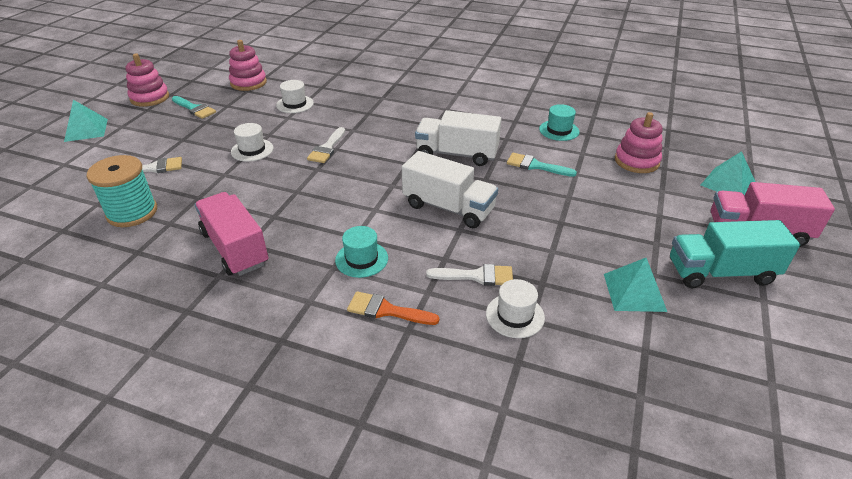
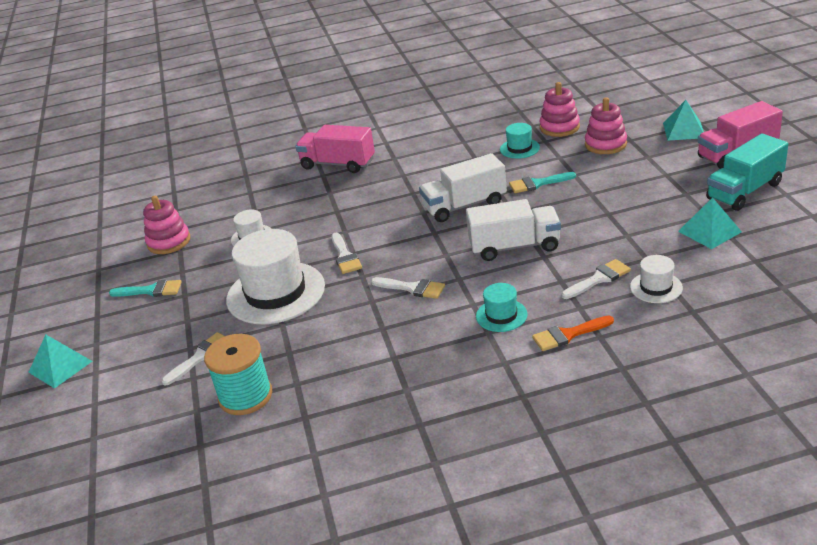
camera: 30 degrees left, 5 degrees down
(150, 98) = (79, 306): pink stacking toy -> pink stacking toy (559, 127)
(235, 248) = (388, 366): pink truck -> pink truck (338, 164)
(252, 150) = (275, 293): white hat -> white hat, size x2.10
(334, 198) = (412, 288): none -> white brush

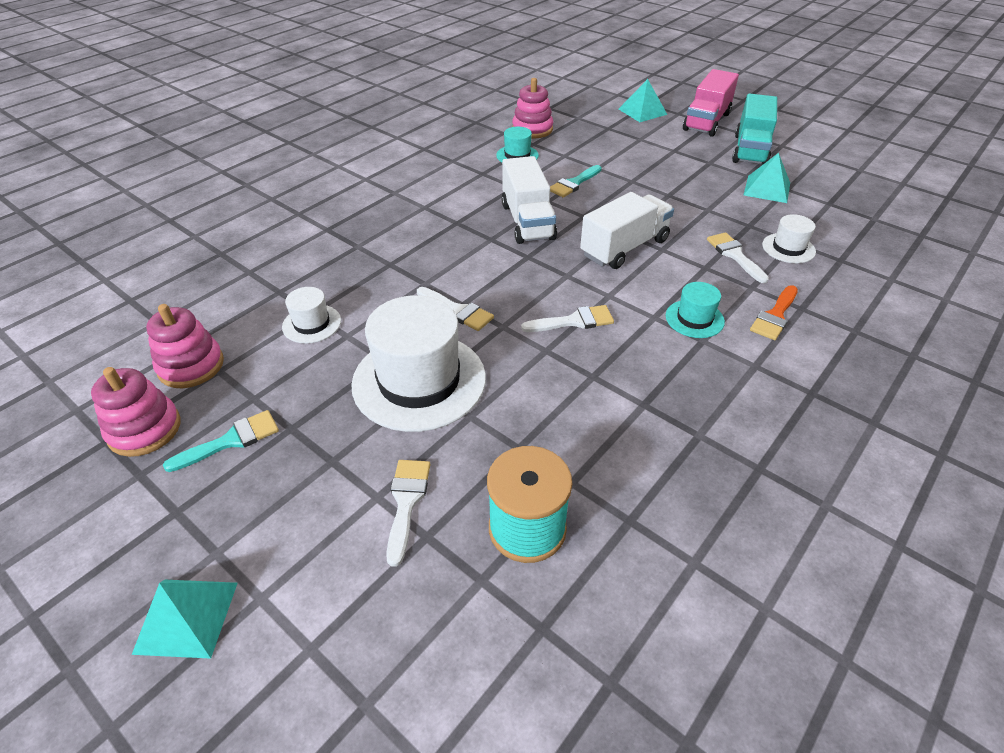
camera: 40 degrees left, 10 degrees up
(338, 164) = (333, 213): pink truck -> none
(464, 205) = (527, 221): white truck -> white truck turned 45 degrees counterclockwise
(599, 279) = (734, 255): white brush -> white brush turned 45 degrees counterclockwise
(605, 144) = (592, 136): pink stacking toy -> pink stacking toy (144, 429)

